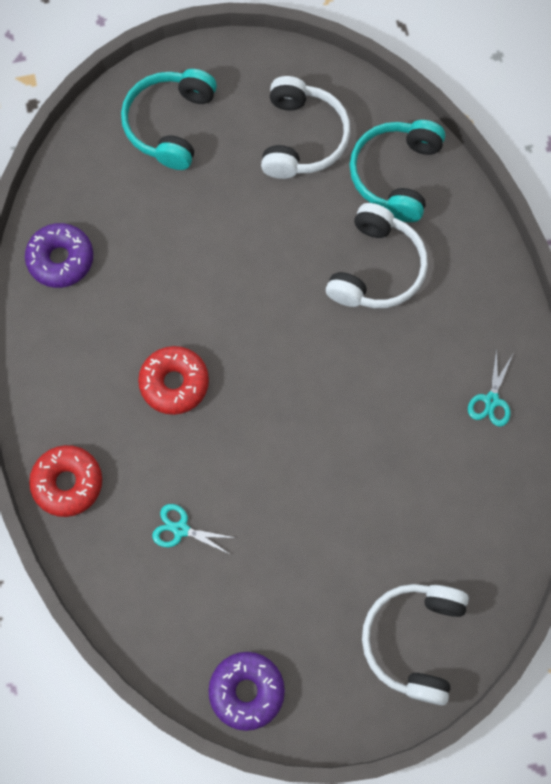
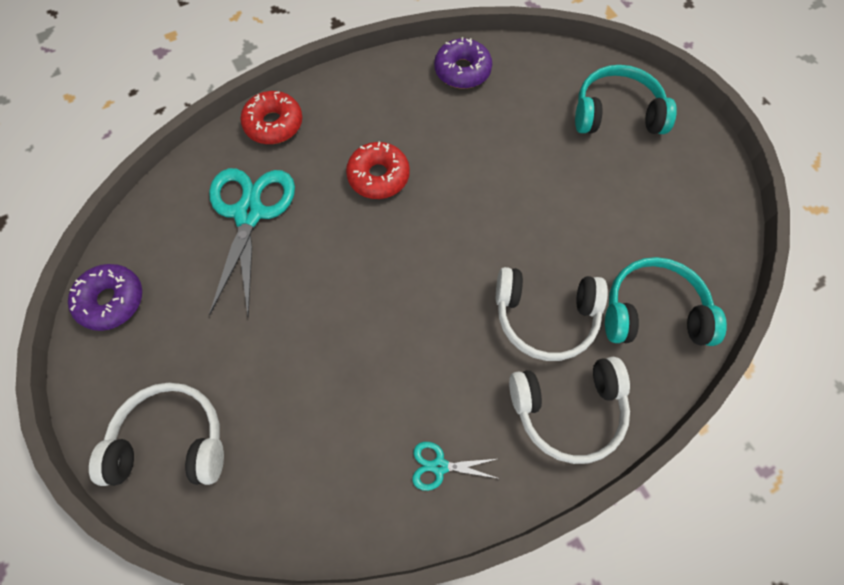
camera: 75 degrees right, 5 degrees down
(180, 529) = (249, 213): turquoise scissors -> turquoise scissors, size x2.20
(302, 138) = (652, 219): white headphones -> white headphones (568, 409)

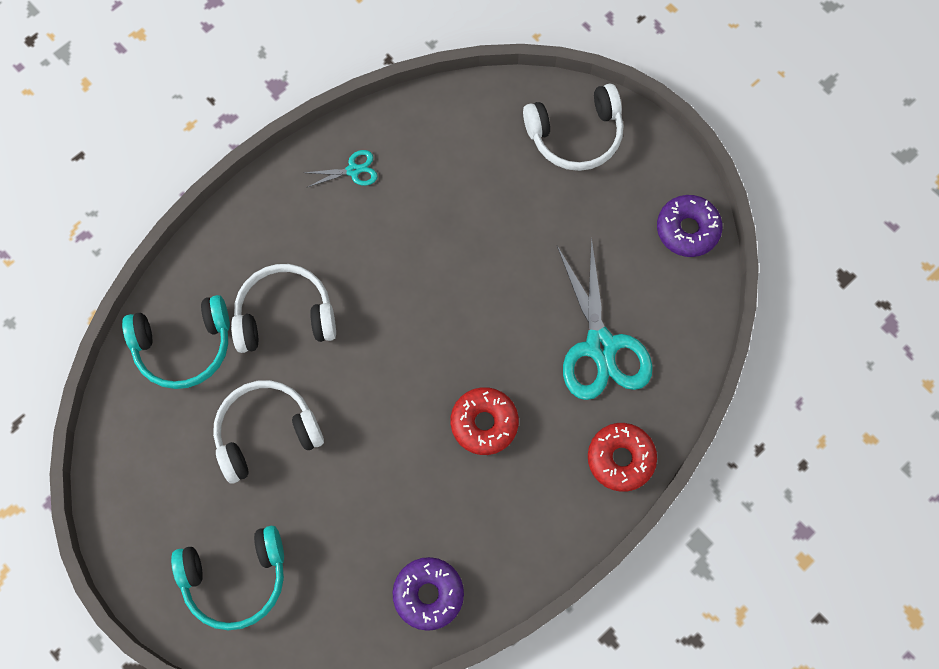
camera: 165 degrees right, 5 degrees up
(568, 409) = (254, 239): white headphones -> white headphones (266, 433)

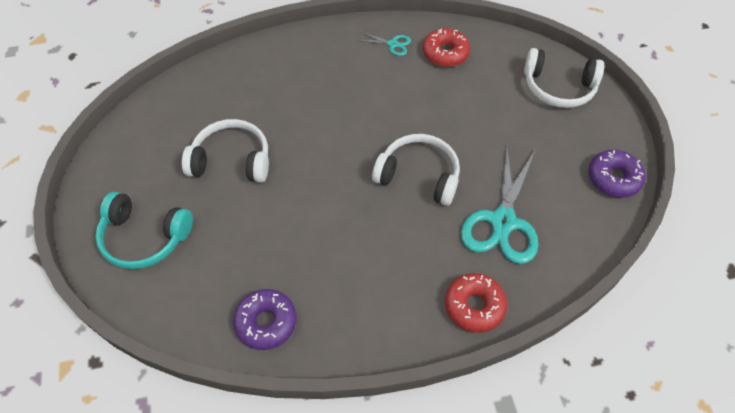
camera: 30 degrees right, 15 degrees down
(184, 346) = (219, 88): turquoise headphones -> none
(285, 316) = (293, 101): white headphones -> white headphones (418, 176)
(484, 423) = (384, 228): red donut -> red donut (445, 53)

